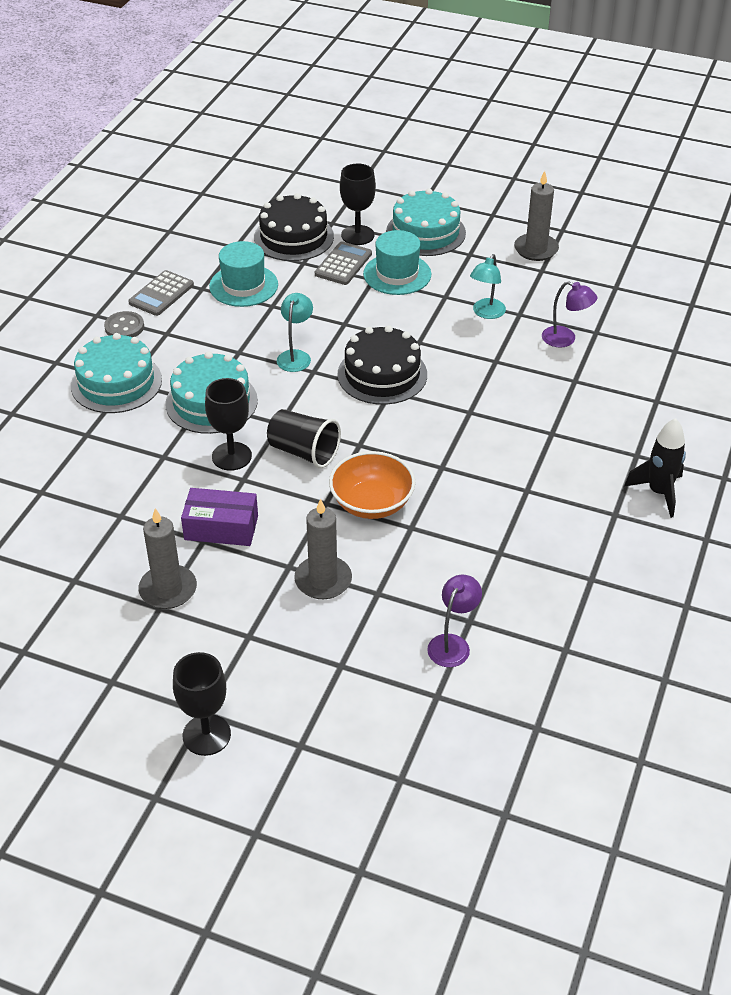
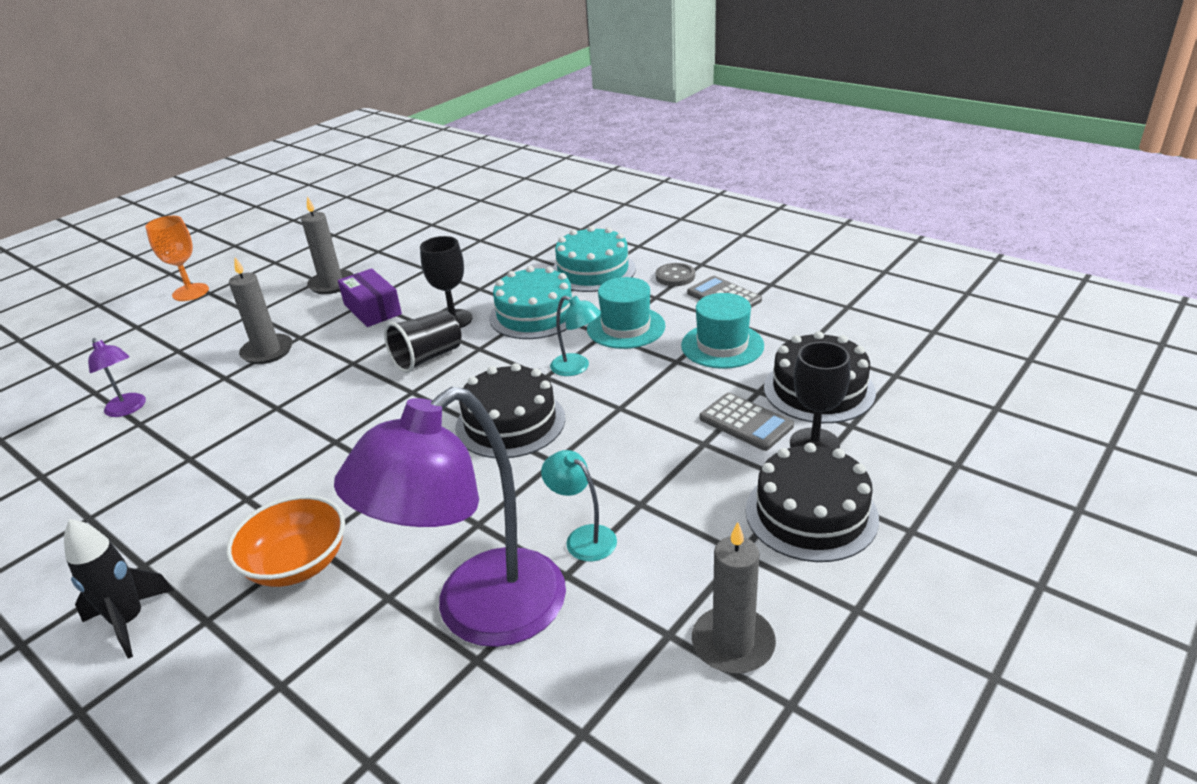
camera: 110 degrees right, 10 degrees down
(206, 735) = (190, 292): black goblet -> orange goblet
(221, 528) = (372, 309): purple box -> purple box turned 60 degrees counterclockwise
(372, 503) = (328, 388): orange bowl -> orange bowl (297, 564)
(397, 274) = (708, 466): turquoise hat -> turquoise hat (626, 327)
(425, 232) = (811, 514): turquoise cake -> black cake
(565, 339) = (479, 613): purple lamp -> purple lamp, size x2.36

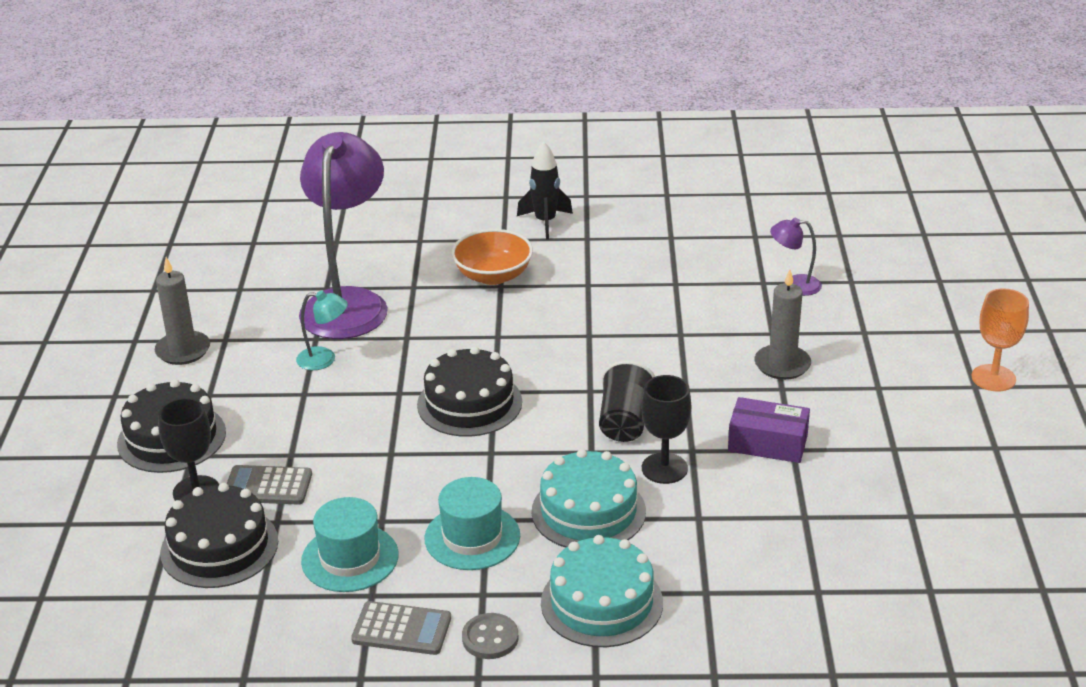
camera: 140 degrees right, 0 degrees up
(331, 284) = (869, 450): grey candle -> none
(577, 367) = (471, 472): turquoise lamp -> none

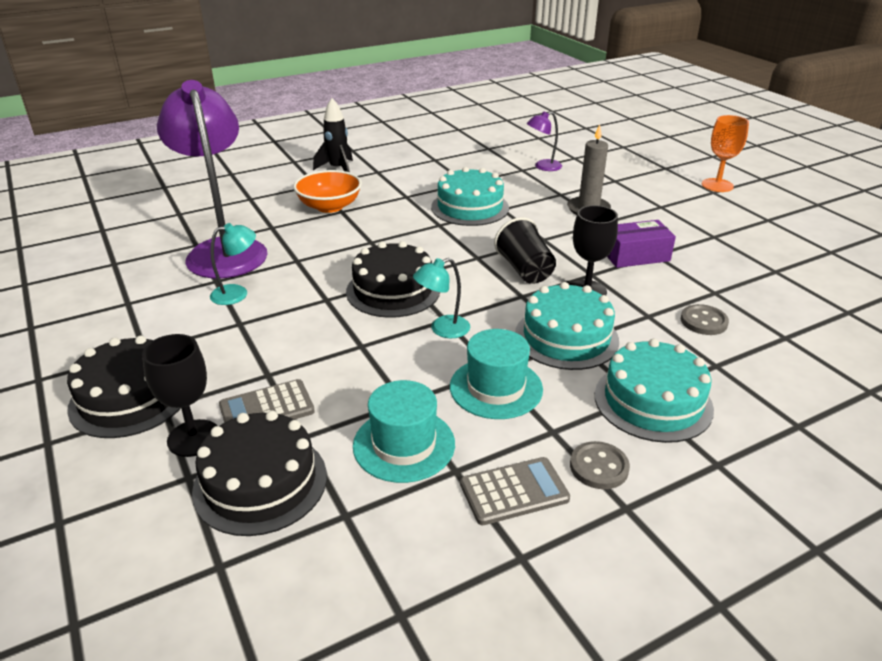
camera: 30 degrees left, 0 degrees up
(183, 350) = (89, 322): grey candle -> none
(478, 462) = (442, 329): none -> turquoise lamp
(645, 321) = (470, 207): none -> turquoise cake
(750, 544) = (703, 321): none -> grey button

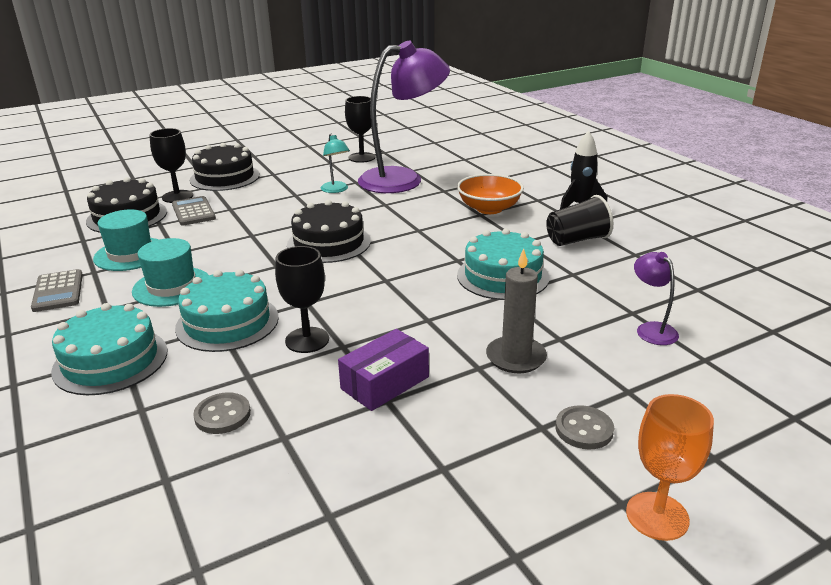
camera: 90 degrees right, 5 degrees down
(124, 279) = (361, 157): none -> black goblet
(442, 329) = (262, 265): turquoise lamp -> none
(525, 270) = (356, 305): black cup -> black cup (577, 240)
(599, 467) = (54, 326): grey button -> grey button (584, 429)
(635, 255) = (385, 383): purple box -> purple box turned 60 degrees clockwise

